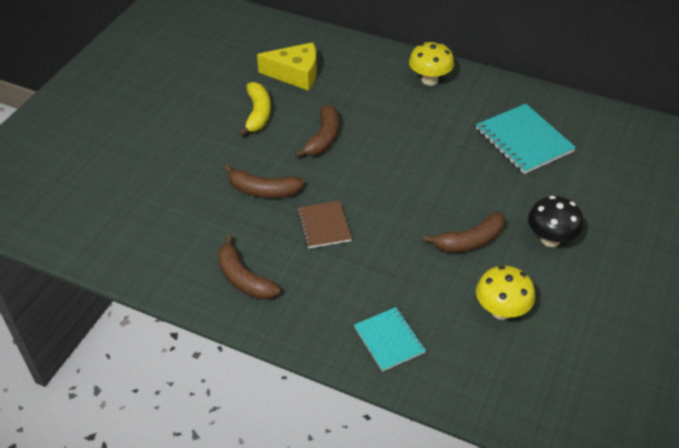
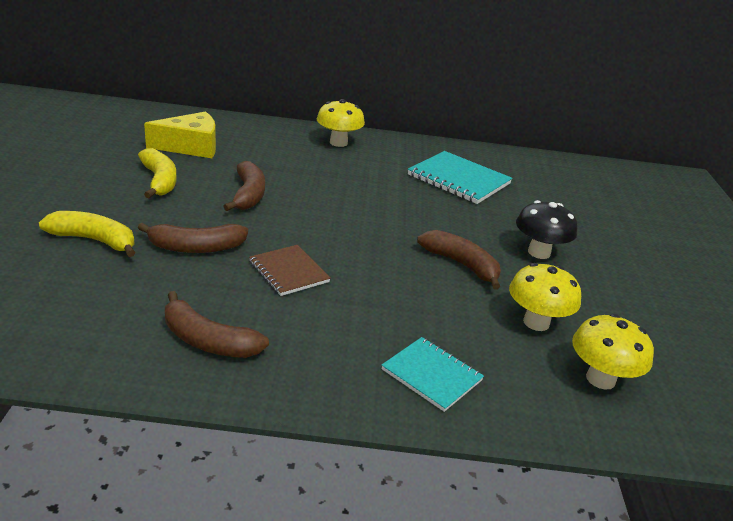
camera: 25 degrees left, 15 degrees down
(193, 173) = (94, 240): none -> yellow banana
(470, 241) = (461, 264): brown banana -> brown banana turned 90 degrees counterclockwise
(522, 372) = (600, 379): none -> yellow mushroom

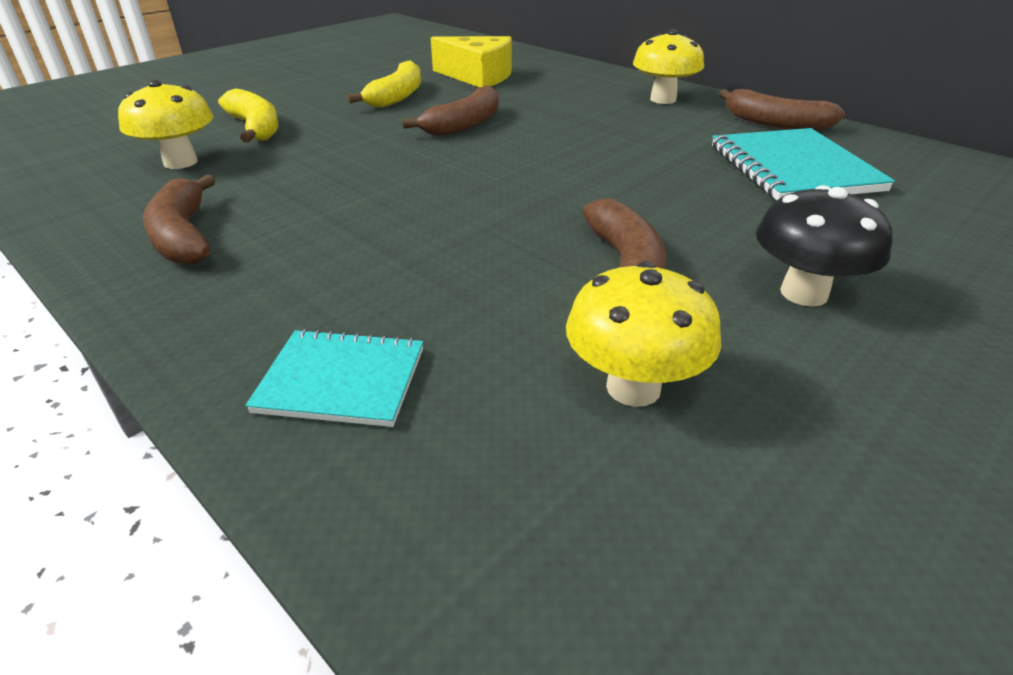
camera: 45 degrees right, 5 degrees up
(196, 247) = (328, 155): brown banana -> brown banana (775, 123)
(288, 272) = (378, 202): brown notebook -> none
(432, 375) = (341, 380): turquoise notebook -> turquoise notebook turned 75 degrees counterclockwise
(600, 379) = (622, 541): yellow mushroom -> yellow mushroom (180, 162)

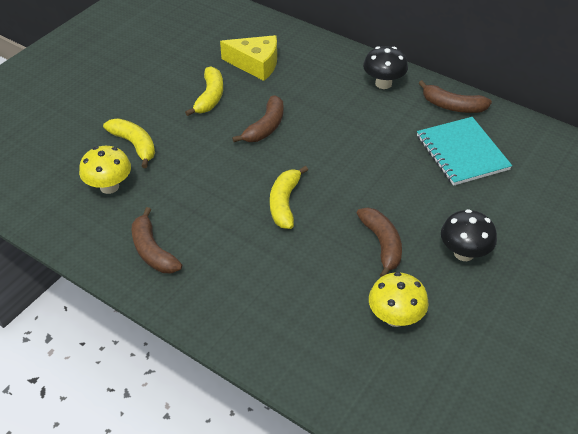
camera: 10 degrees left, 10 degrees up
(341, 380) = (276, 330): turquoise notebook -> none
(456, 200) = (284, 203): none -> yellow banana
(663, 99) = (383, 83): yellow mushroom -> black mushroom

